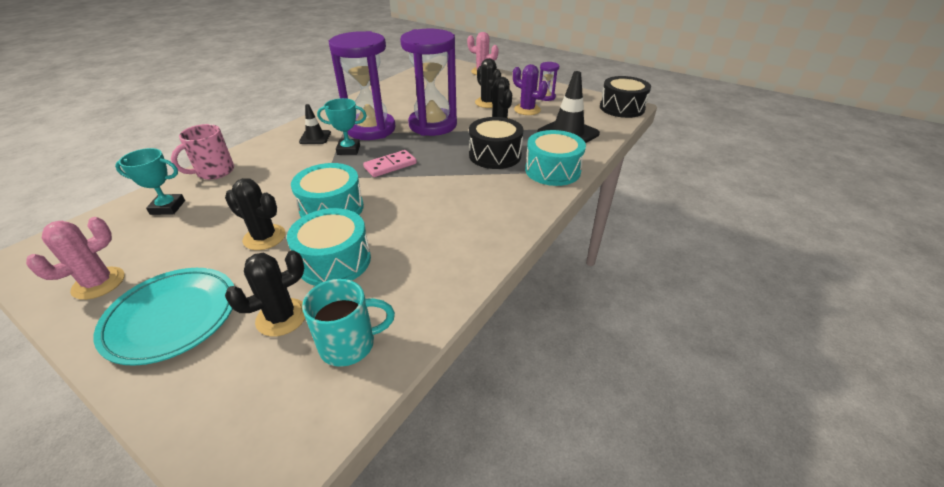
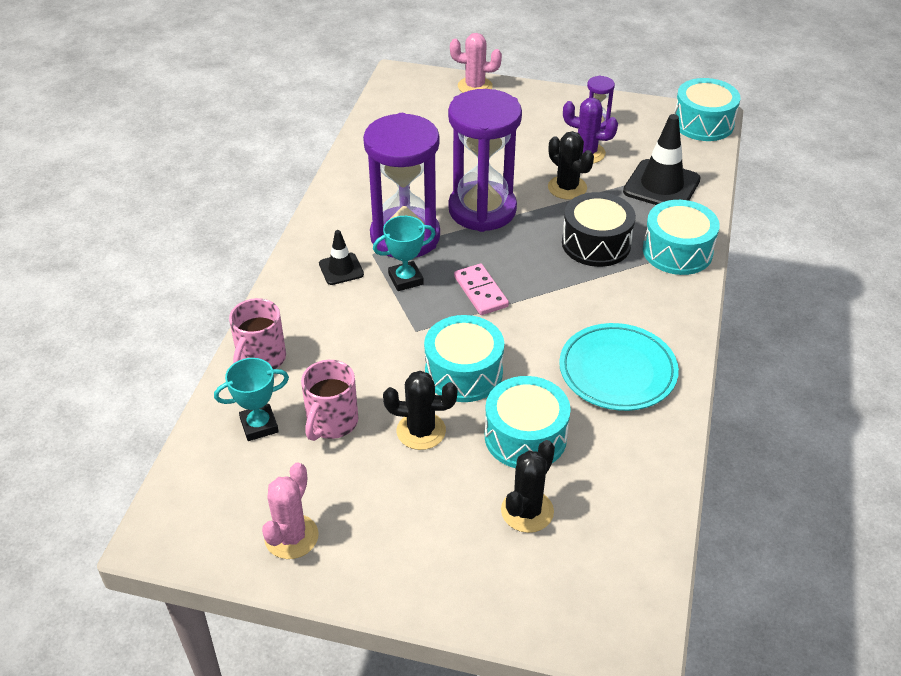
camera: 20 degrees left, 5 degrees up
(172, 317) = (416, 545): turquoise plate -> turquoise plate (617, 371)
(213, 217) = (331, 423): none -> pink mug
(350, 344) = (615, 516): turquoise mug -> none
(390, 165) = (480, 292): pink domino -> pink domino turned 60 degrees counterclockwise
(487, 103) = (526, 151): black cactus -> none
(622, 108) = (703, 123): black drum -> turquoise drum

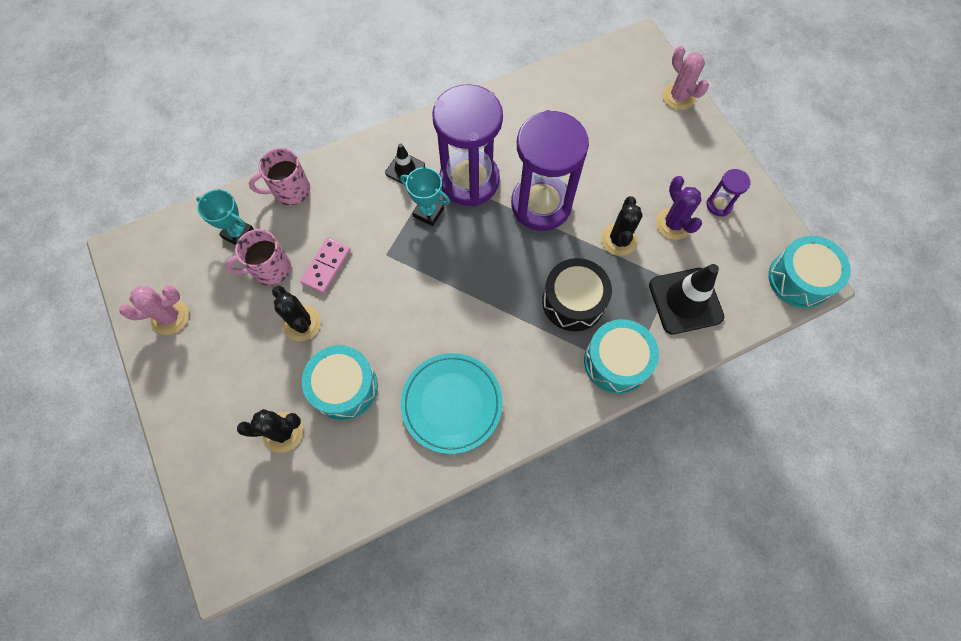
camera: 50 degrees right, 25 degrees up
(463, 373) = (371, 310): turquoise drum -> none
(480, 292) = (456, 265): pink domino -> pink domino (326, 266)

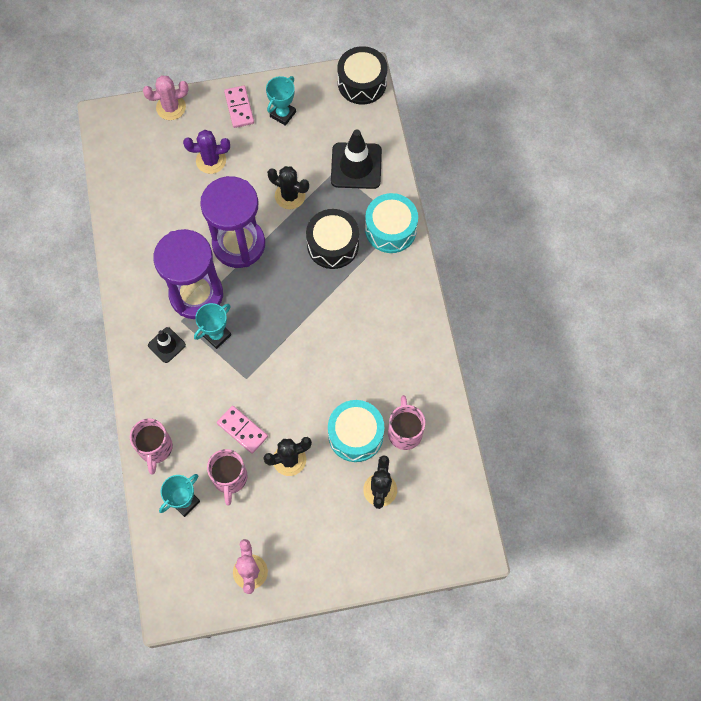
camera: 75 degrees left, 0 degrees up
(360, 443) = (405, 431): none -> pink mug
(451, 403) = (391, 356): turquoise plate -> none
(673, 224) = (288, 152): purple cactus -> purple cactus (211, 160)
(707, 160) = (239, 108): none -> pink domino
(719, 205) = (283, 114): purple hourglass -> turquoise trophy
(799, 279) = (362, 83): turquoise drum -> black drum

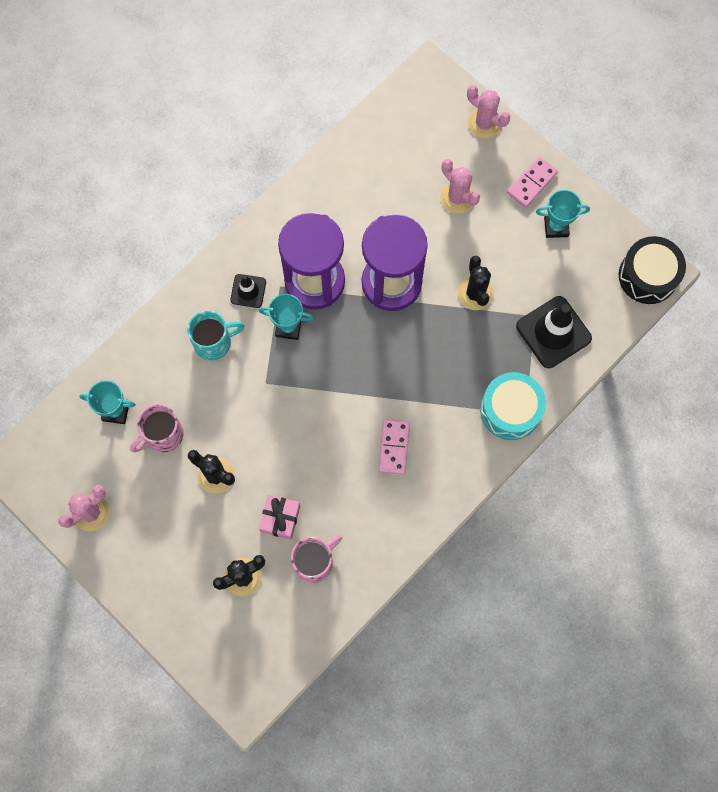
camera: 55 degrees right, 5 degrees up
(155, 448) = (146, 351): pink mug -> none
(187, 394) = (214, 342): none -> turquoise mug
(211, 160) = (457, 197): purple cactus -> pink cactus
(242, 430) = (215, 414): pink domino -> pink domino (394, 447)
(333, 245) = (454, 368): black drum -> none
(355, 435) = (280, 519): turquoise drum -> pink gift

